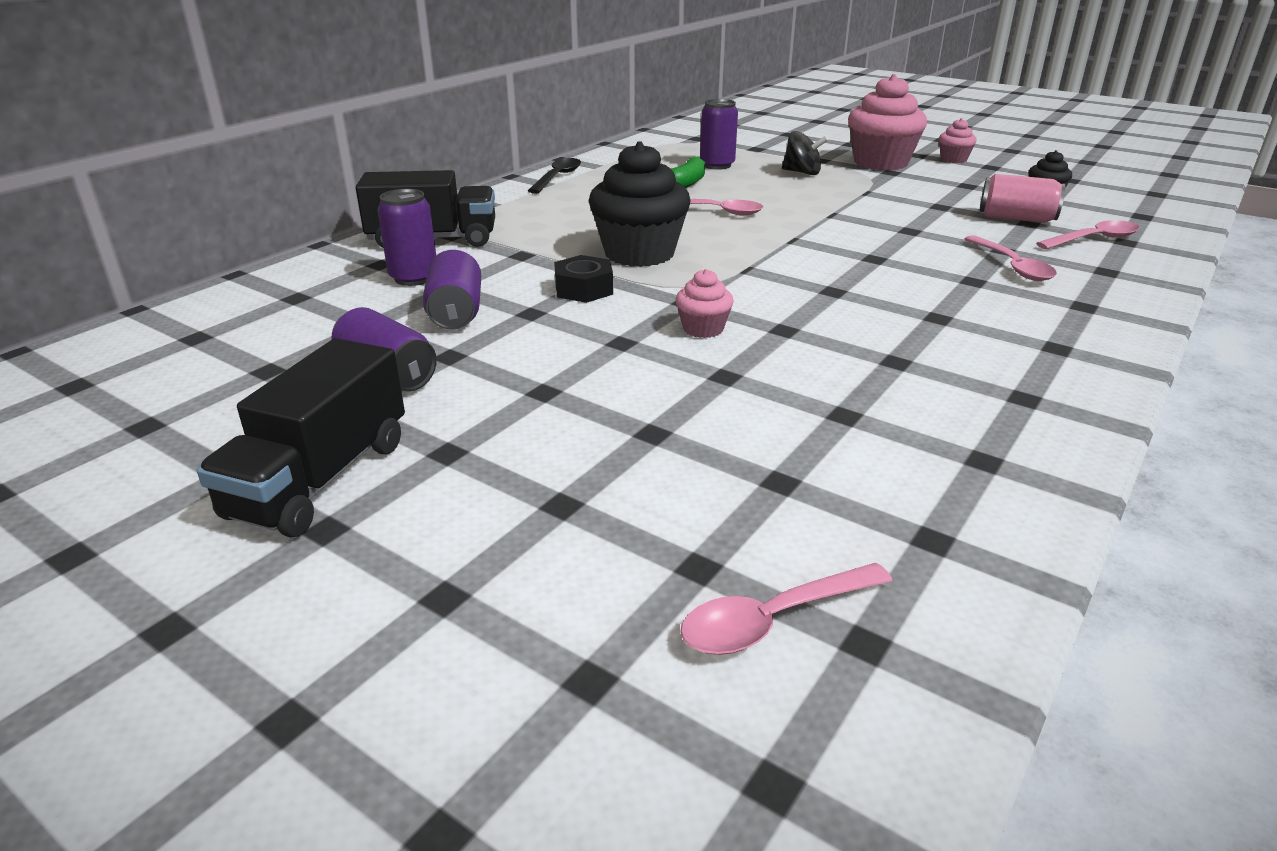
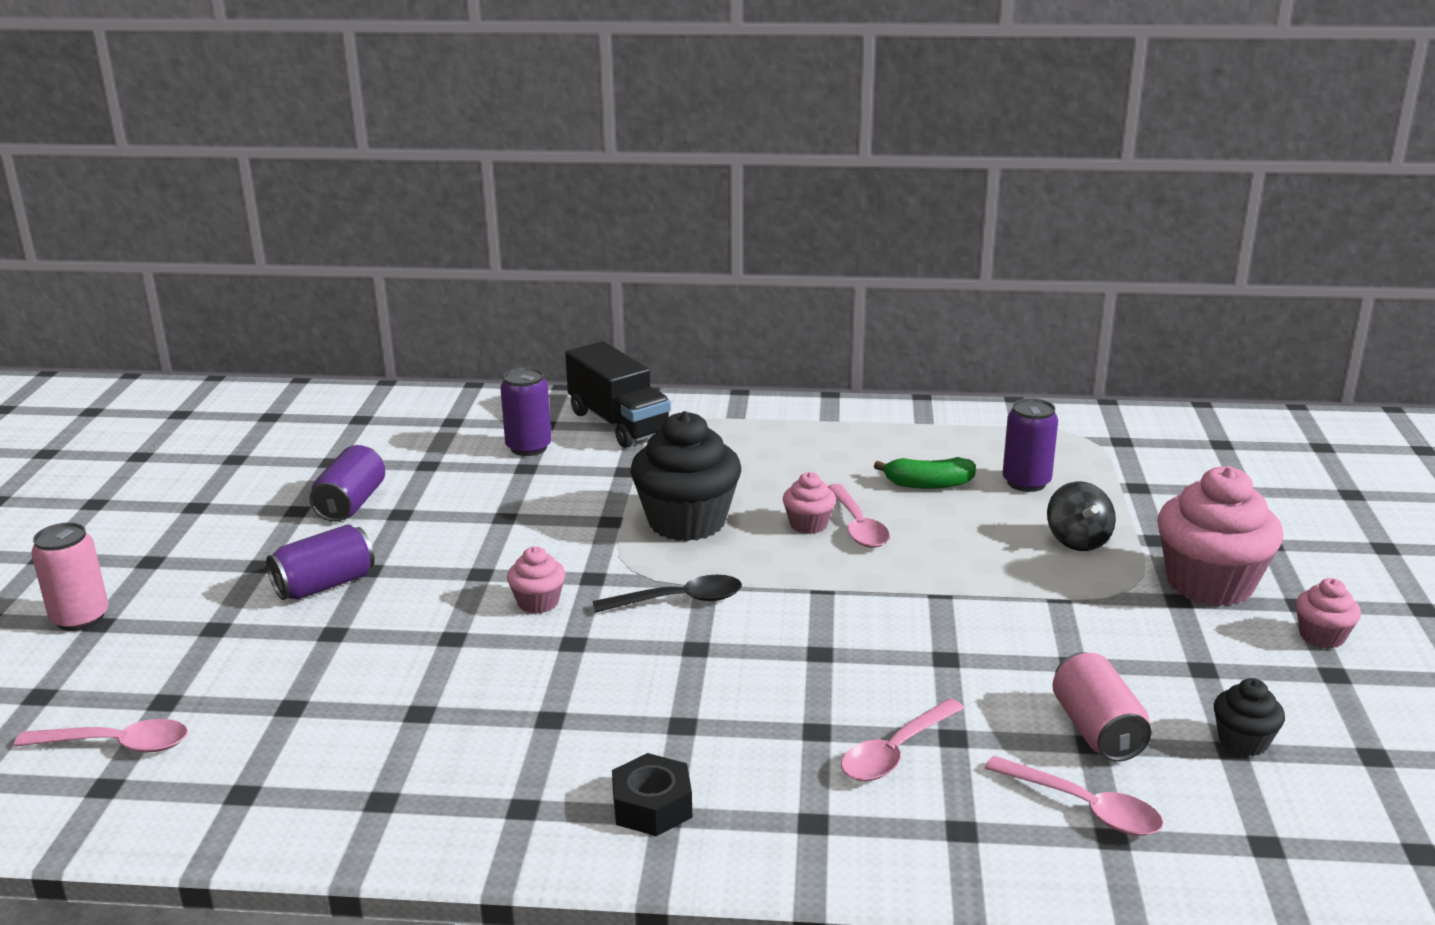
camera: 60 degrees right, 5 degrees down
(320, 479) = (203, 537): black truck -> none
(410, 612) = (80, 618): none -> pink can
(456, 313) = (476, 488): purple can -> purple can (324, 585)
(557, 177) = (855, 416): black spoon -> black spoon (679, 600)
(583, 289) = (574, 523): black nut -> black nut (652, 806)
(695, 222) = (808, 524): none -> pink cupcake
(773, 620) = (116, 745): pink spoon -> pink spoon turned 150 degrees clockwise

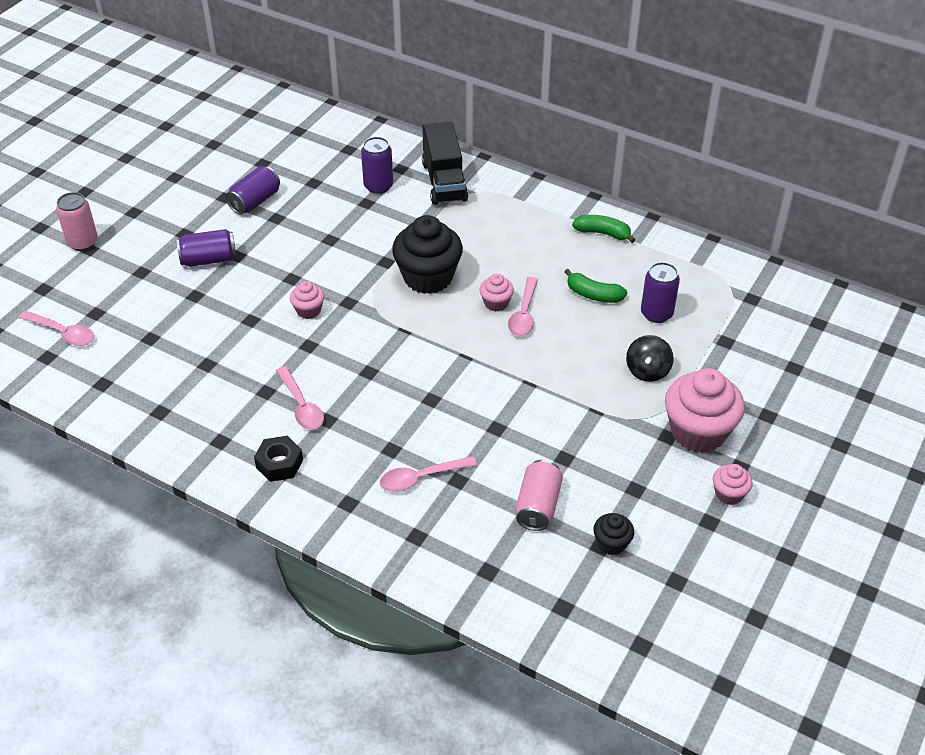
camera: 25 degrees right, 20 degrees up
(679, 600) = (383, 335): black spoon -> none
(877, 425) = (603, 233): none -> green banana
(1084, 807) = (489, 548): pink spoon -> pink spoon (301, 406)

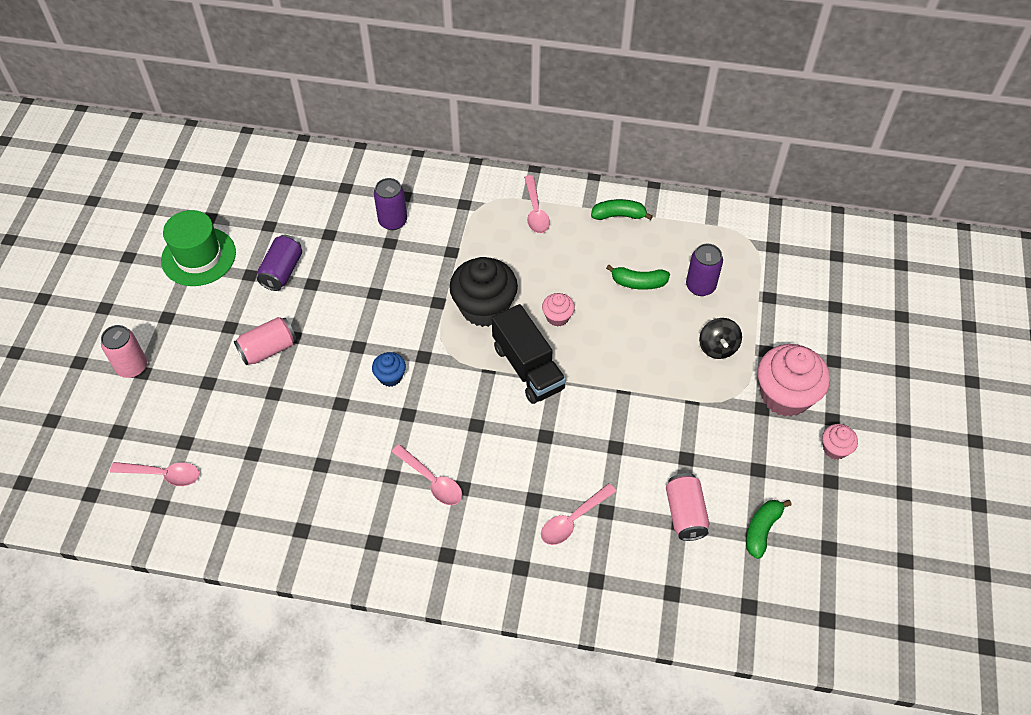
camera: 20 degrees left, 10 degrees up
(187, 172) = (198, 256): none -> green hat
(209, 259) = (268, 349): purple can -> pink can
(279, 464) = (440, 548): black nut -> none
(308, 310) = (390, 376): pink cupcake -> blue cupcake
(444, 181) = (452, 199): black truck -> black truck (528, 368)
(524, 314) = (587, 321): pink spoon -> pink spoon (535, 211)
(611, 543) = (762, 530): black cupcake -> green banana

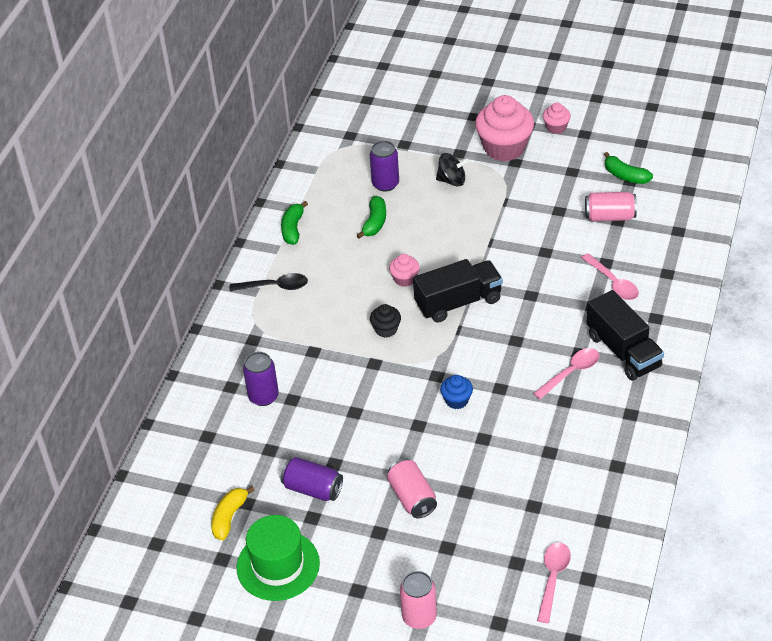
camera: 80 degrees left, 10 degrees down
(253, 216) = (229, 517): none -> yellow banana
(466, 533) = (623, 351): none -> black truck
(484, 308) = (386, 329): black cupcake -> black cupcake, size x0.48
(535, 211) = (274, 286): pink spoon -> black spoon

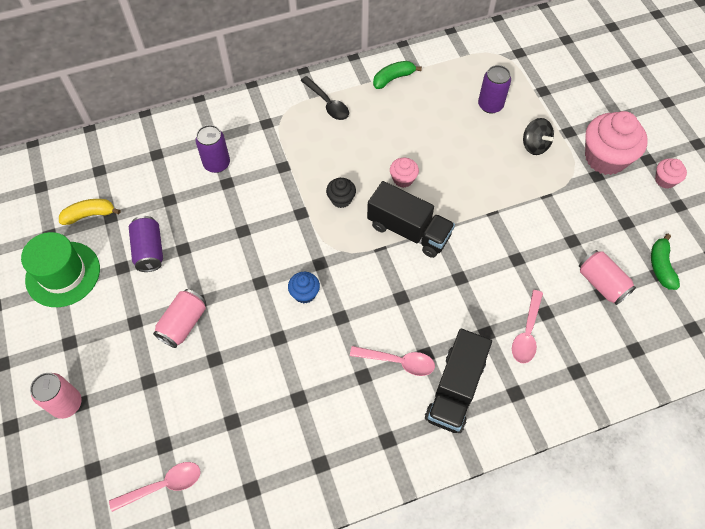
camera: 50 degrees right, 15 degrees up
(375, 222) = (444, 123): green banana -> none

